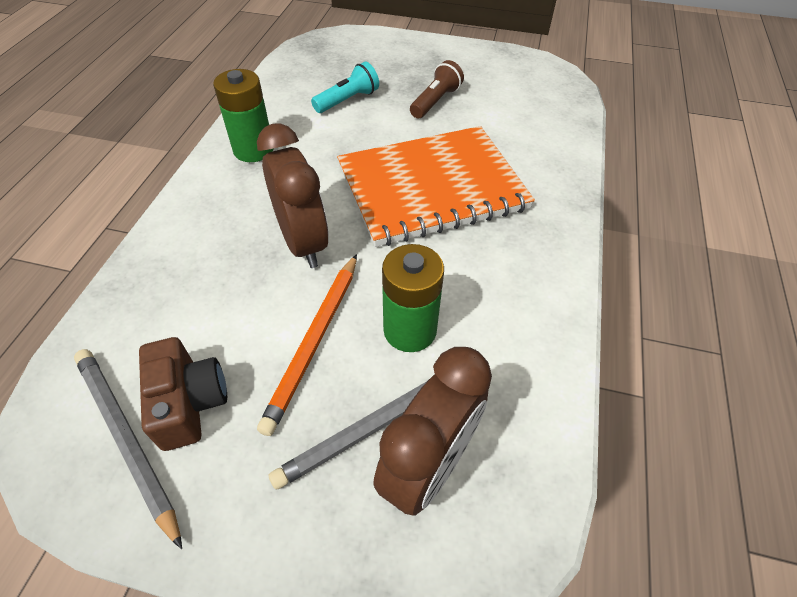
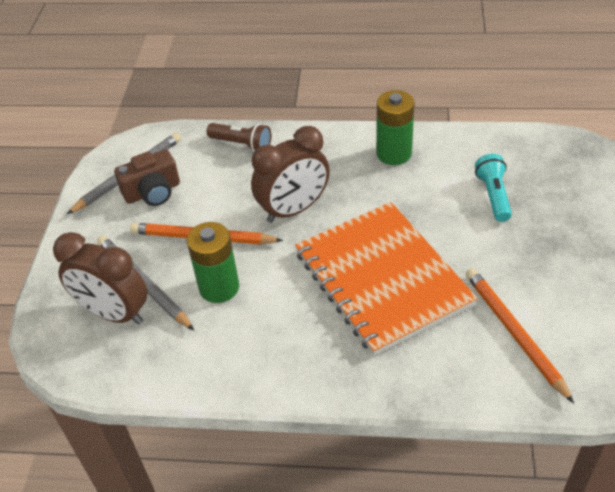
camera: 85 degrees right, 5 degrees down
(348, 100) = (493, 195): turquoise flashlight -> turquoise flashlight turned 135 degrees counterclockwise
(435, 101) = (524, 262): brown flashlight -> brown flashlight (242, 144)
(512, 122) = (514, 333): none -> orange pencil

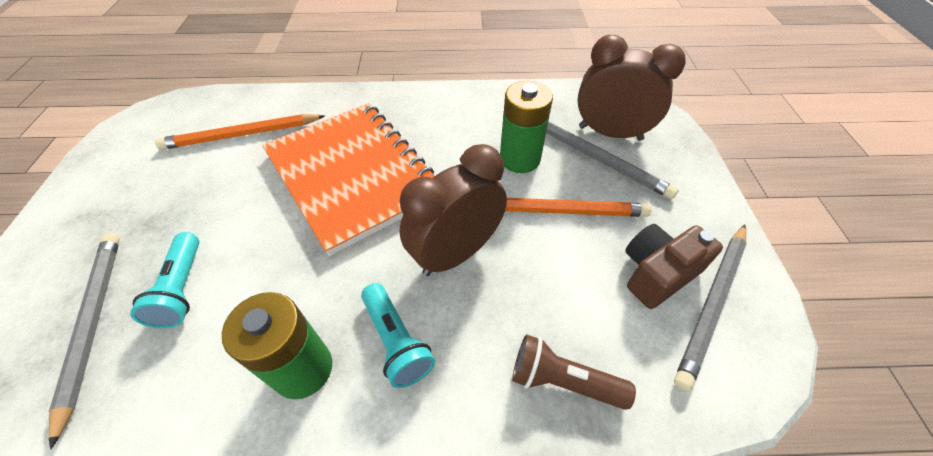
camera: 170 degrees right, 5 degrees up
(338, 163) = (396, 341): none -> turquoise flashlight
(514, 333) = (242, 135): orange pencil -> orange pencil turned 105 degrees clockwise
(542, 178) = (93, 324): none -> grey pencil

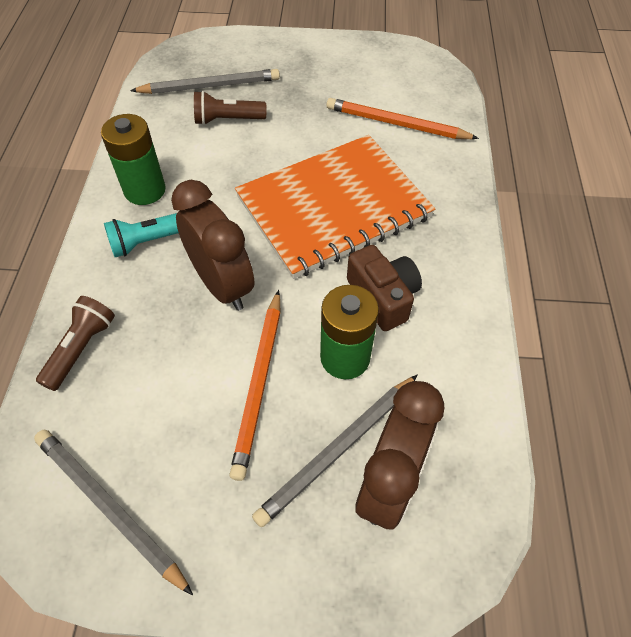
camera: 95 degrees right, 5 degrees up
(182, 289) = (227, 120): turquoise flashlight -> brown flashlight
(242, 135) = (397, 124): orange pencil -> orange pencil turned 60 degrees counterclockwise
(657, 273) = (157, 462): brown camera -> brown camera (383, 297)

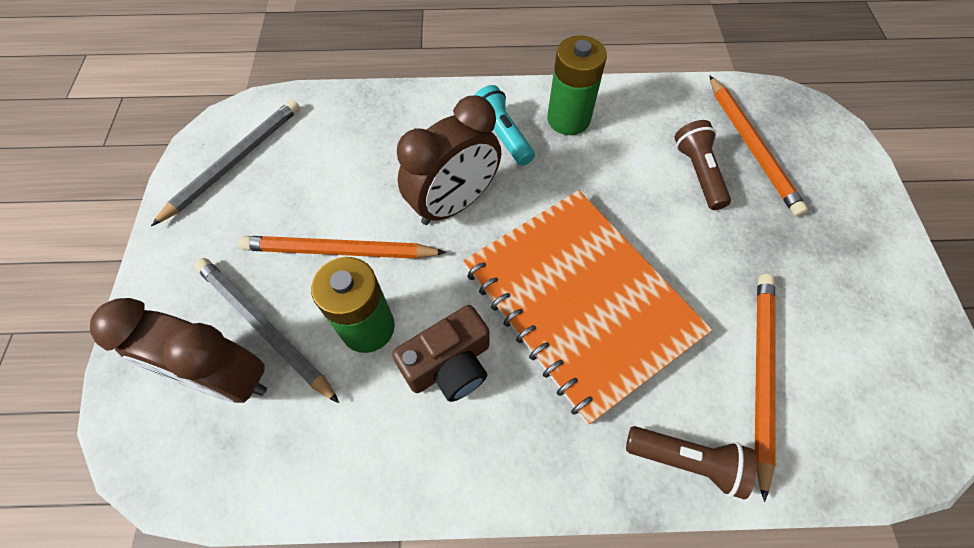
camera: 85 degrees right, 5 degrees up
(81, 348) = (378, 113): brown flashlight -> brown flashlight (686, 461)
(209, 86) = (751, 146): grey pencil -> orange pencil

